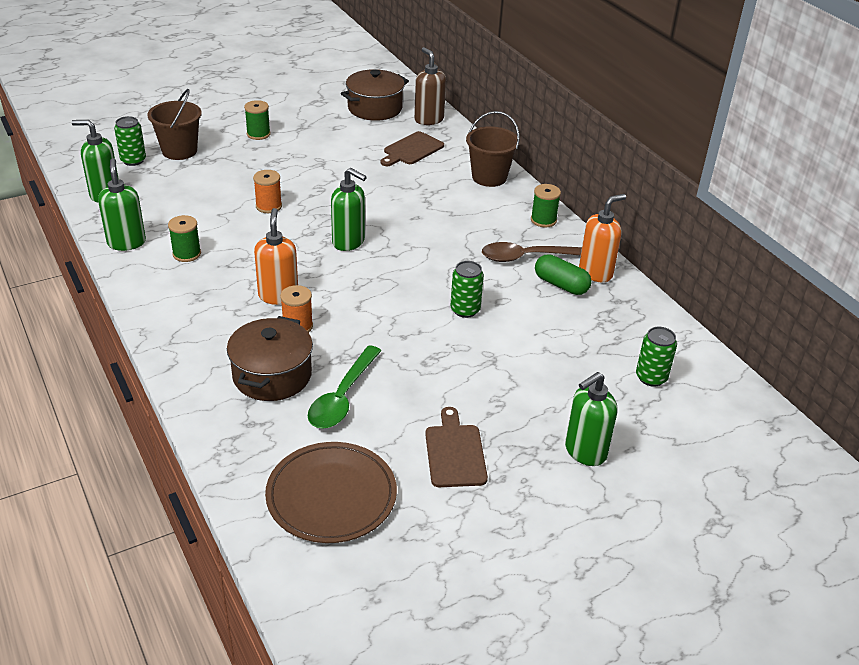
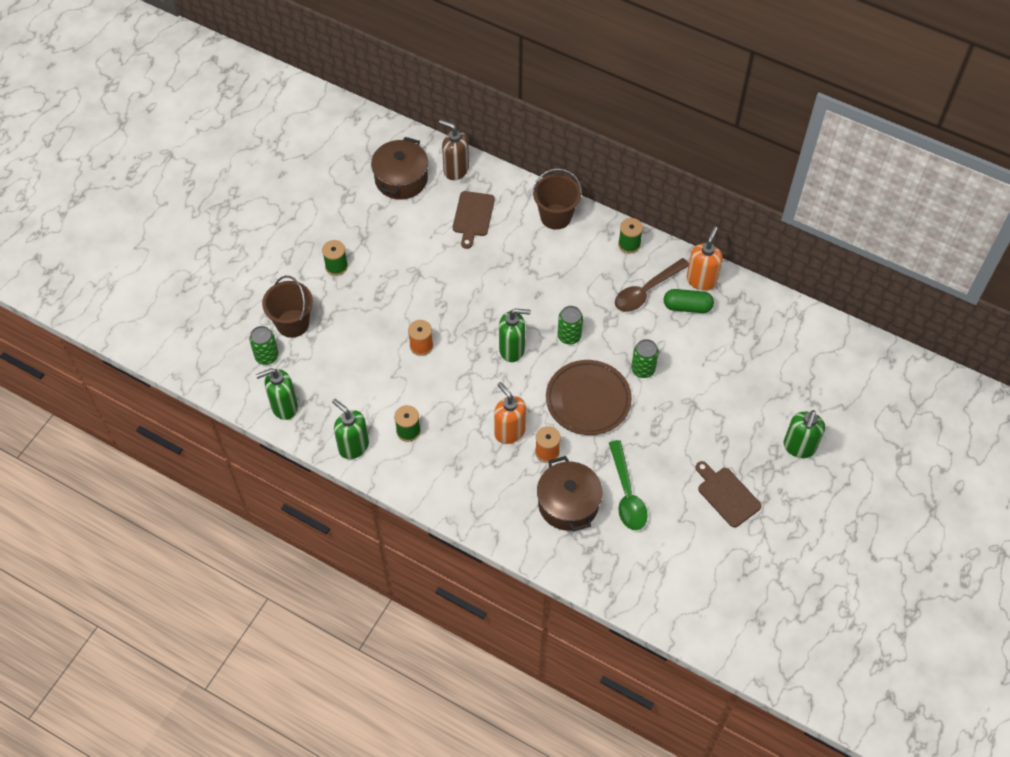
camera: 30 degrees left, 20 degrees up
(331, 496) = (682, 572): brown plate -> brown plate (588, 400)
(651, 377) = (798, 361): green can -> green can (569, 336)

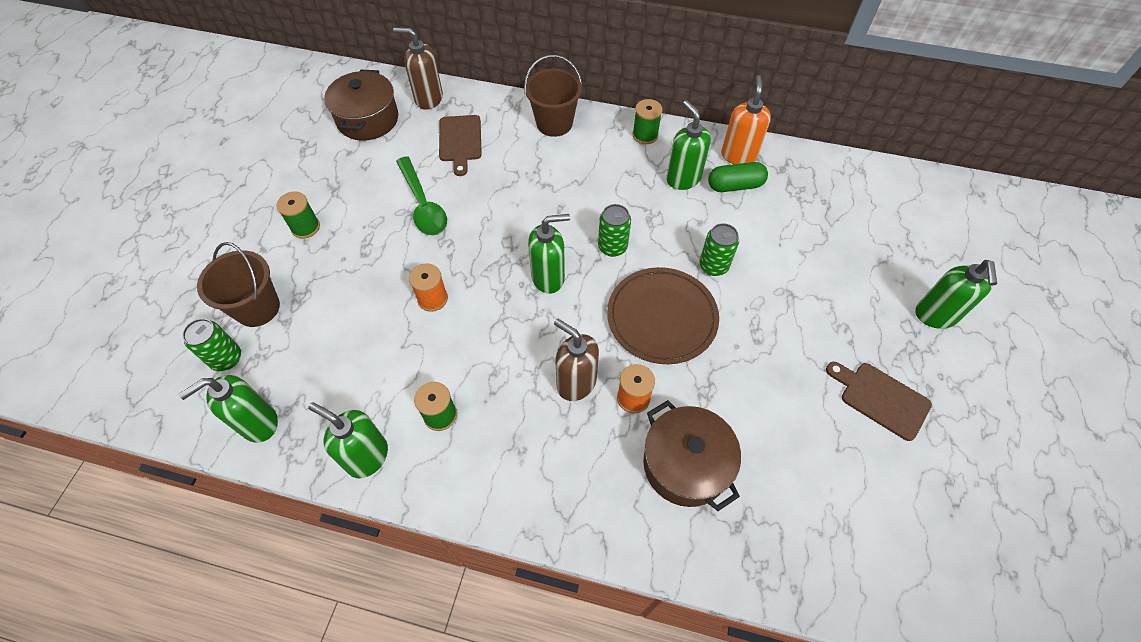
camera: 15 degrees left, 0 degrees up
(509, 431) = (576, 383): orange soap dispenser -> brown soap dispenser
(627, 494) = (756, 430): green spoon -> green spoon (423, 204)
(646, 291) = (683, 179): brown spoon -> green soap dispenser

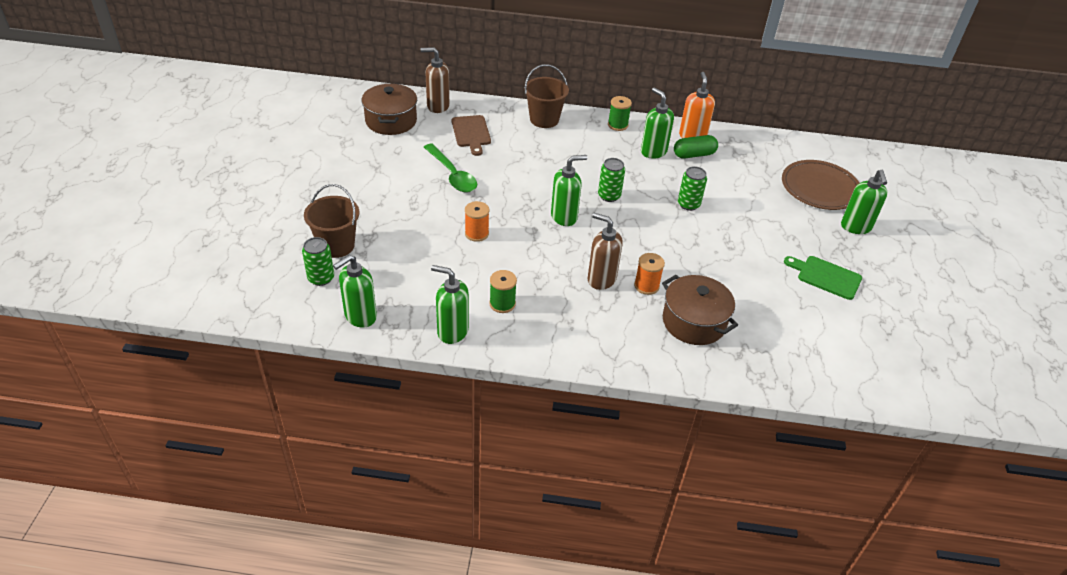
camera: 10 degrees left, 15 degrees down
(305, 227) = (360, 193): green spool -> none
(662, 317) = (656, 237): brown plate -> brown plate (820, 188)
(881, 398) = (826, 277): brown cutting board -> green cutting board

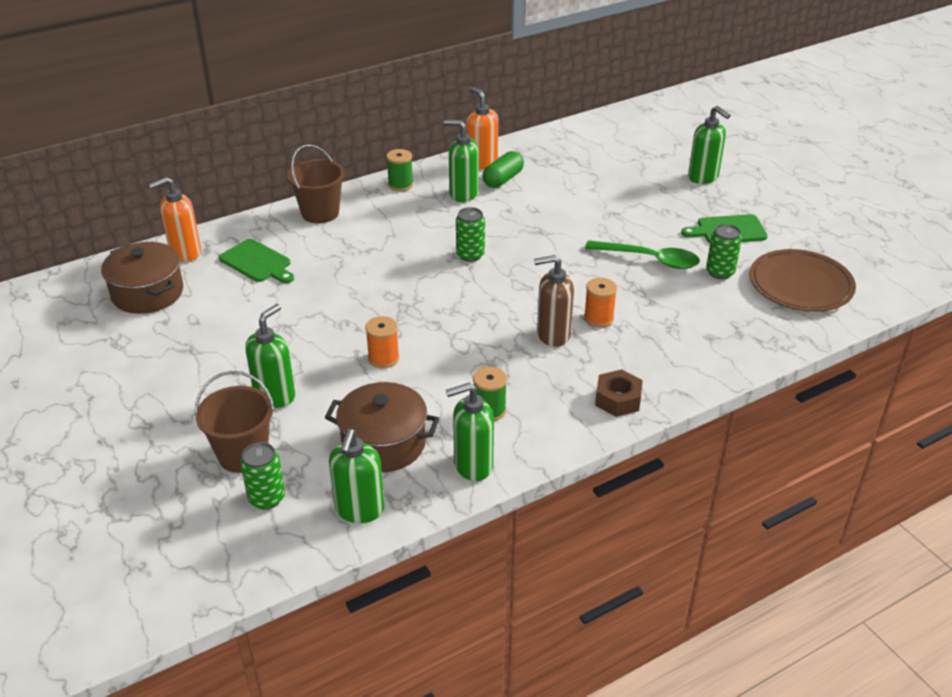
camera: 35 degrees left, 5 degrees down
(437, 106) = (185, 252): brown soap dispenser -> orange soap dispenser
(452, 175) = (287, 314): green spoon -> green spoon (650, 259)
(471, 133) = (257, 262): brown cutting board -> green cutting board
(564, 217) = (451, 296): green soap dispenser -> green soap dispenser (275, 396)
(593, 347) = (618, 399): none -> brown nut
(688, 204) = (550, 226): green can -> green can (720, 272)
(694, 322) = (673, 327): brown pot -> brown pot (384, 443)
(820, 188) = (640, 158): brown plate -> brown plate (800, 285)

